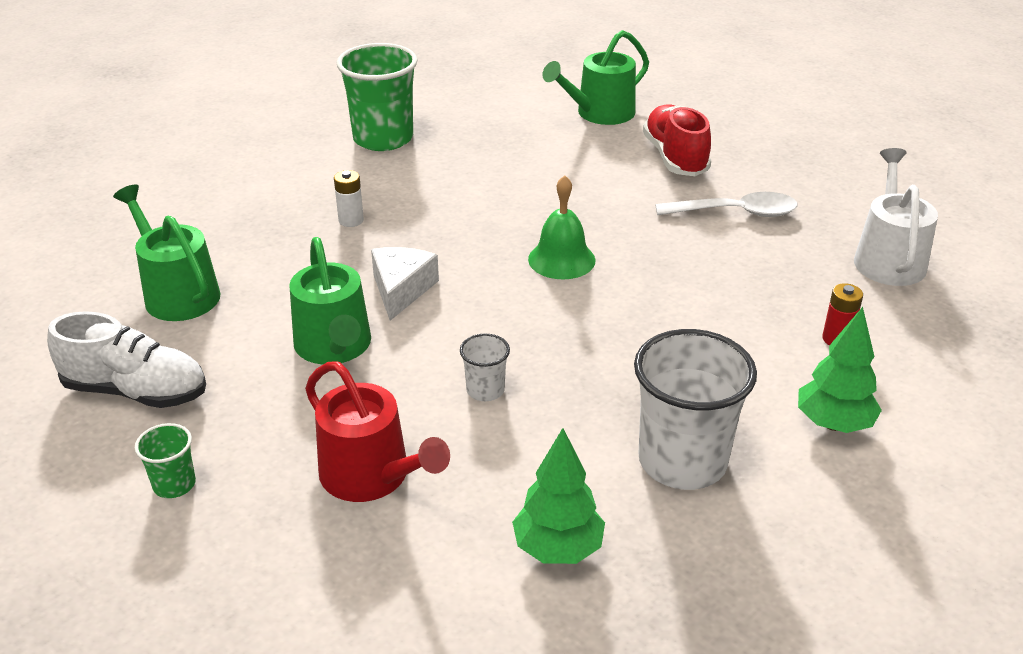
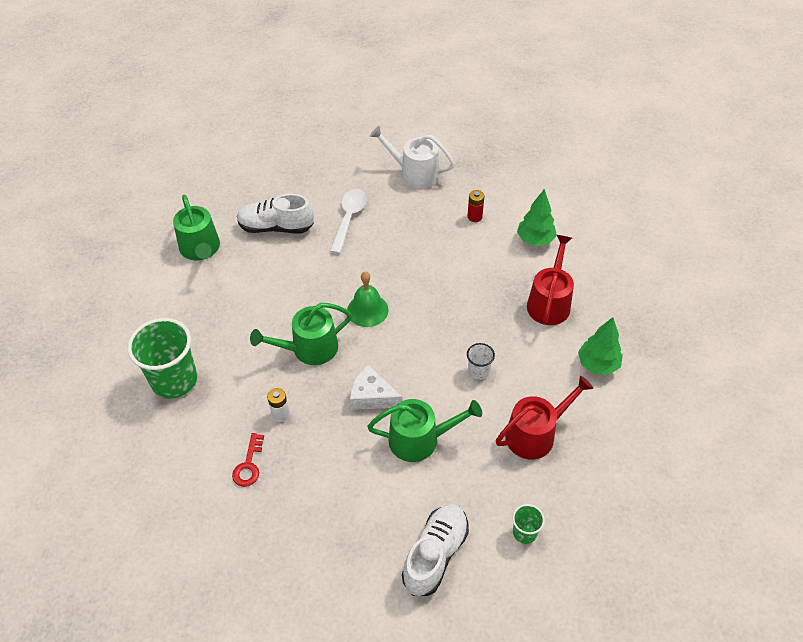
camera: 75 degrees left, 15 degrees up
(177, 293) = (334, 528): green watering can -> green watering can (309, 349)
(268, 212) = (248, 465): none -> red key
(675, 157) = (276, 227): red shoe -> white shoe
(682, 461) = (549, 302): white cup -> red watering can

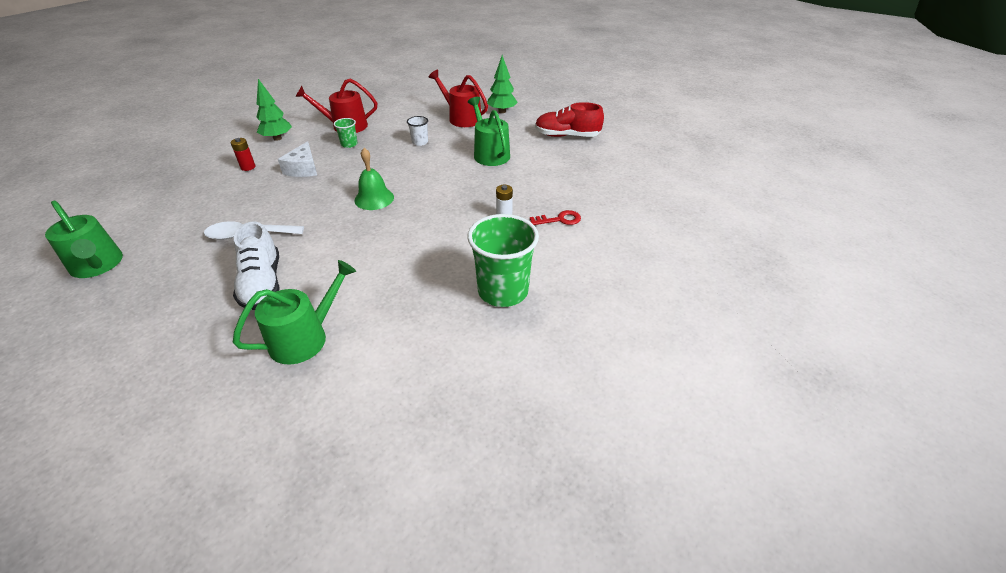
camera: 110 degrees left, 10 degrees down
(309, 349) = (429, 219): green watering can -> green watering can (98, 265)
(372, 396) = (463, 179): white cheese -> white cheese (303, 169)
(415, 173) = (177, 208): white watering can -> none
(435, 554) = (567, 136): white shoe -> red shoe
(524, 532) = (531, 113): green cup -> green cup (349, 144)
(597, 364) = (397, 106): green tree -> green tree (502, 111)

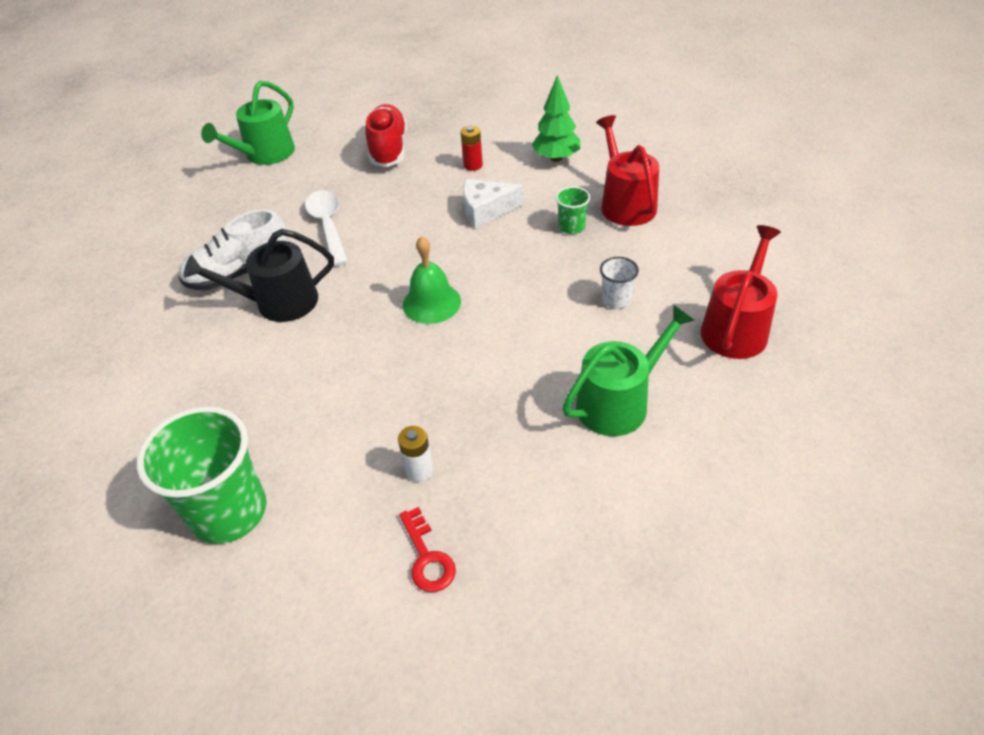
camera: 80 degrees right, 5 degrees up
(304, 338) = (150, 340): green watering can -> none
(318, 263) = (279, 302): none -> black watering can
(502, 111) = (805, 380): green tree -> none
(567, 136) = (760, 518): red shoe -> red shoe (388, 149)

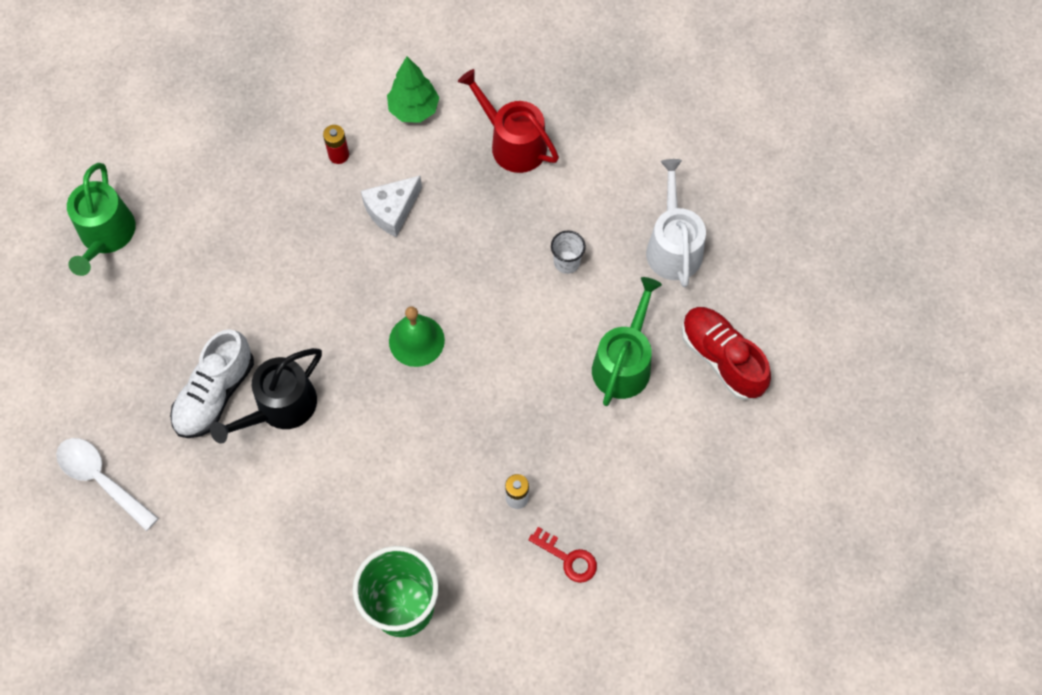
camera: 35 degrees left, 20 degrees up
(328, 226) = (254, 299): white spoon -> white spoon (102, 479)
(388, 149) = (235, 169): red shoe -> red shoe (722, 358)
(571, 227) = (482, 195): green cup -> none
(736, 328) = (673, 246): red watering can -> white watering can

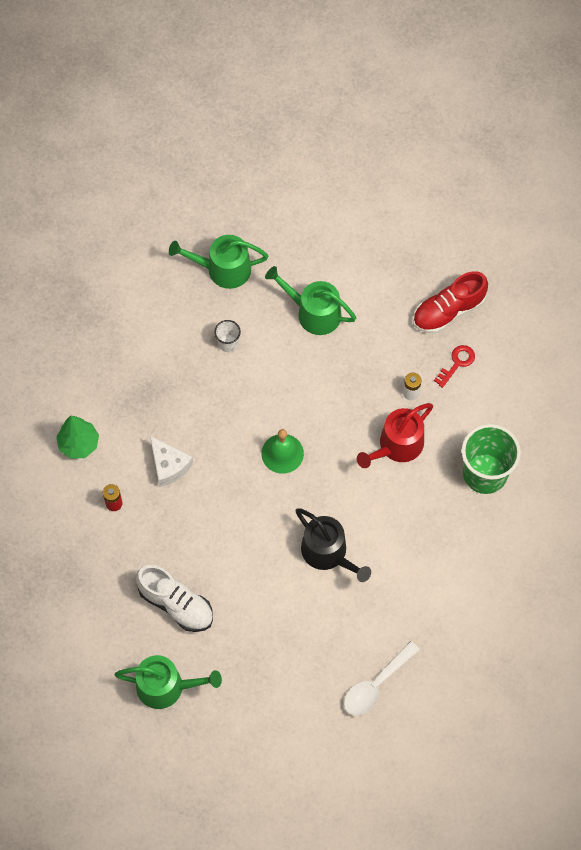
camera: 85 degrees left, 0 degrees up
(215, 394) = (313, 601): white shoe -> white shoe (176, 604)
(513, 143) = (120, 373): red watering can -> red watering can (397, 446)
(673, 246) = (223, 269): white watering can -> green watering can
(722, 358) = (316, 248): red shoe -> red shoe (448, 311)

